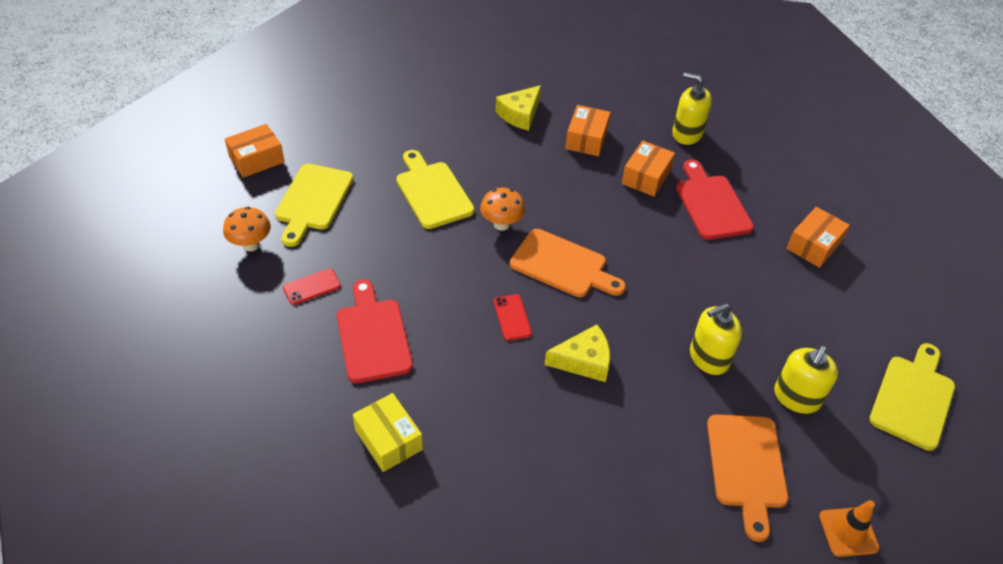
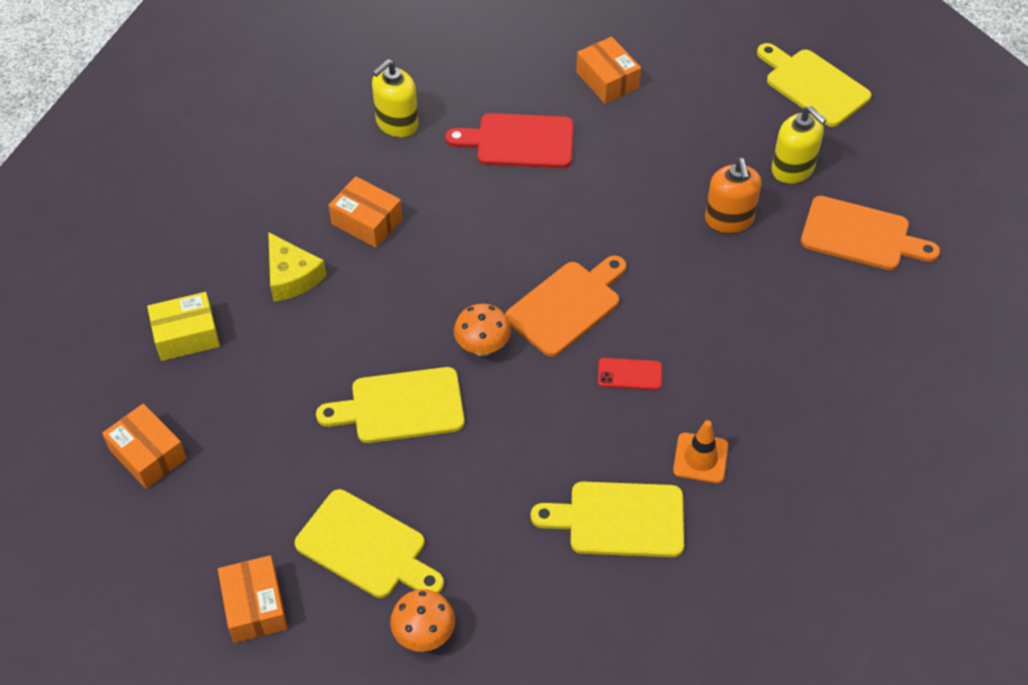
camera: 70 degrees left, 5 degrees up
(312, 287) = (521, 573): red phone -> none
(373, 336) = (619, 520): red cutting board -> yellow cutting board
(388, 440) = (767, 532): yellow box -> yellow box (186, 335)
(584, 361) = (706, 325): yellow cheese -> none
(646, 177) = (454, 185): orange box -> orange box (148, 454)
(708, 357) = (729, 219): yellow soap dispenser -> orange soap dispenser
(848, 532) = (939, 189): orange traffic cone -> orange traffic cone (700, 458)

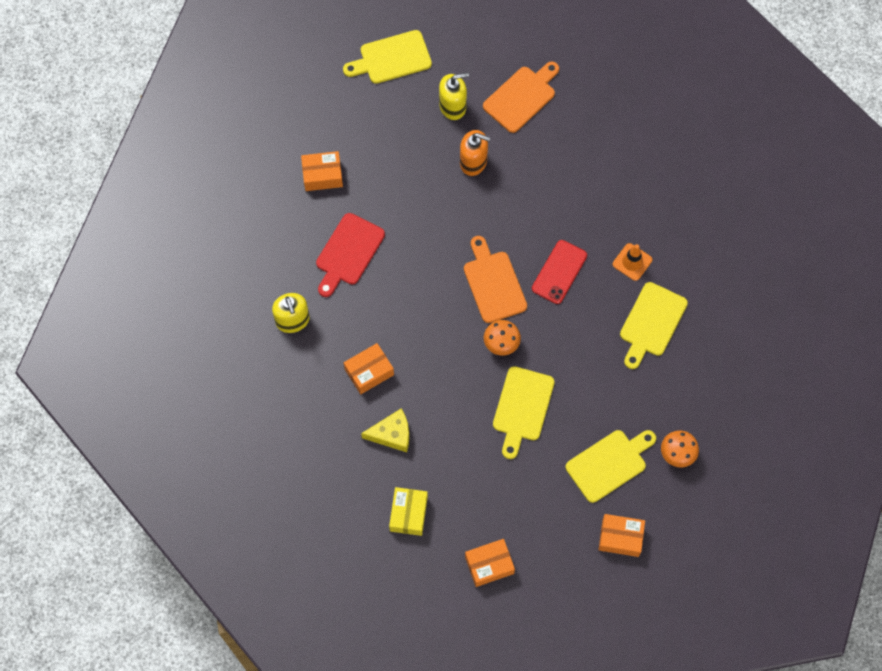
camera: 65 degrees left, 15 degrees up
(629, 374) = (559, 272): red phone -> red phone, size x1.56

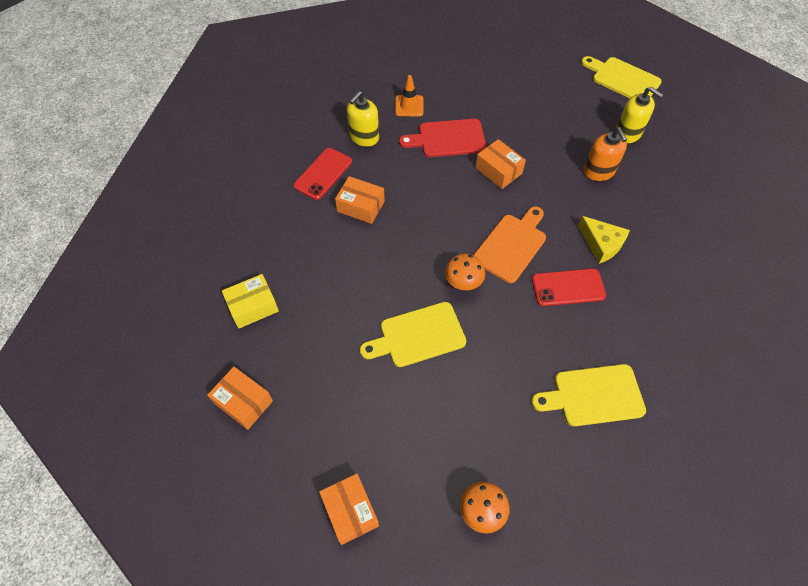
camera: 55 degrees right, 10 degrees down
(309, 380) = (323, 174): none -> red phone
(322, 175) = (493, 92): orange box -> orange box (498, 170)
(392, 434) = (318, 252): yellow cheese -> yellow cheese (601, 244)
(521, 97) = (685, 170): orange cutting board -> none
(609, 463) = (421, 448): yellow cutting board -> none
(632, 262) = (634, 340): orange traffic cone -> orange traffic cone (409, 106)

